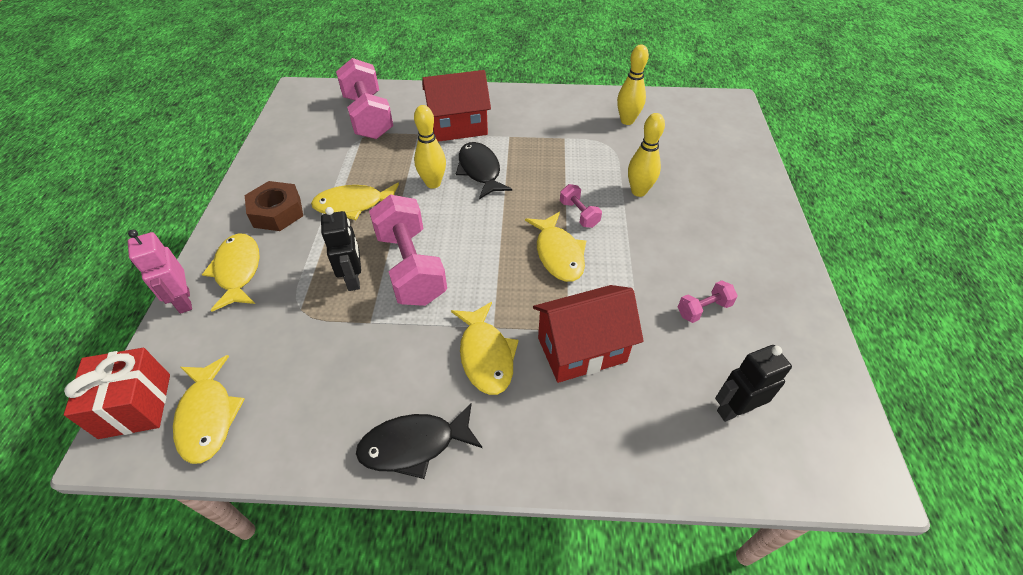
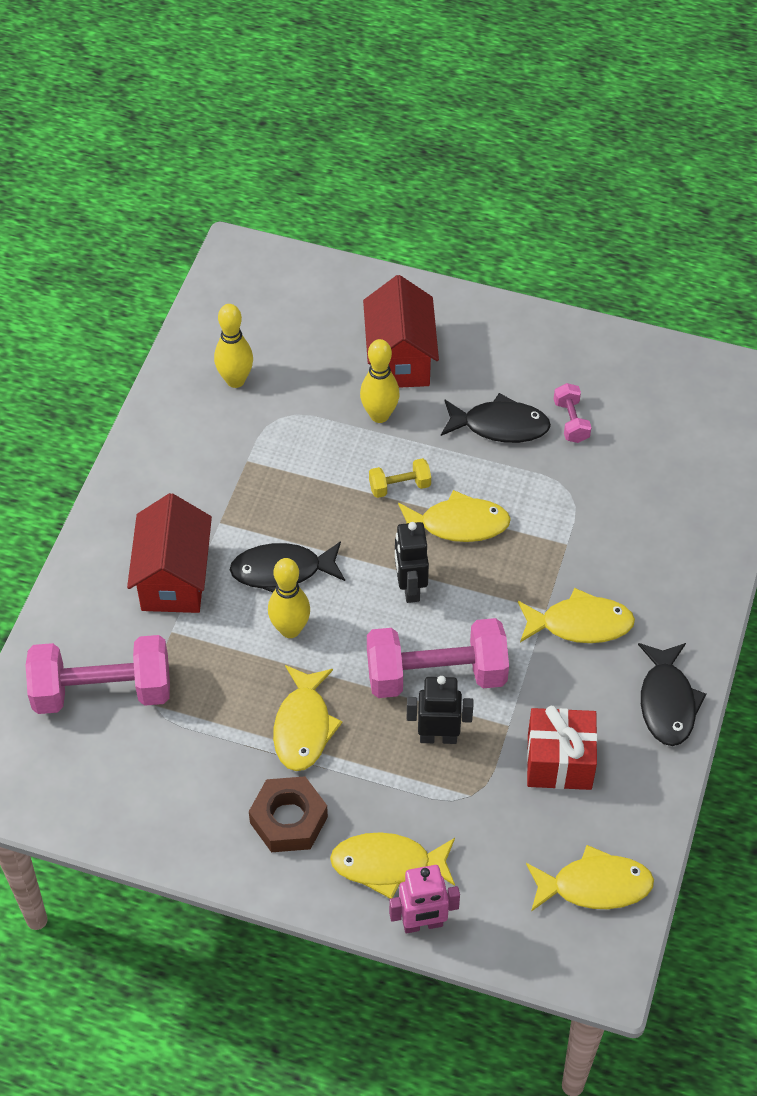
camera: 75 degrees left, 5 degrees up
(135, 405) = (565, 959): red gift -> red gift (559, 762)
(579, 214) = (399, 486): pink dumbbell -> yellow dumbbell
(581, 349) = (594, 539): red house -> red house (400, 359)
(670, 262) = (500, 426): none -> black fish
(734, 409) = (686, 443): black robot -> black robot (410, 588)

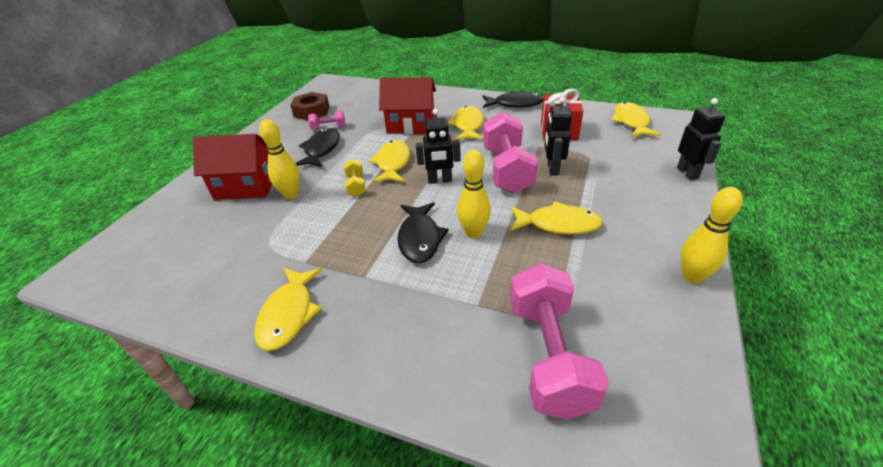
camera: 85 degrees left, 15 degrees down
(174, 578) = (420, 305): red house -> red house (411, 125)
(235, 380) = (215, 272): yellow bowling pin -> yellow bowling pin (692, 277)
(288, 820) = (639, 229): brown nut -> brown nut (311, 111)
(387, 865) = (653, 186): yellow fish -> yellow fish (289, 314)
(422, 924) = (687, 173): pink robot -> black robot

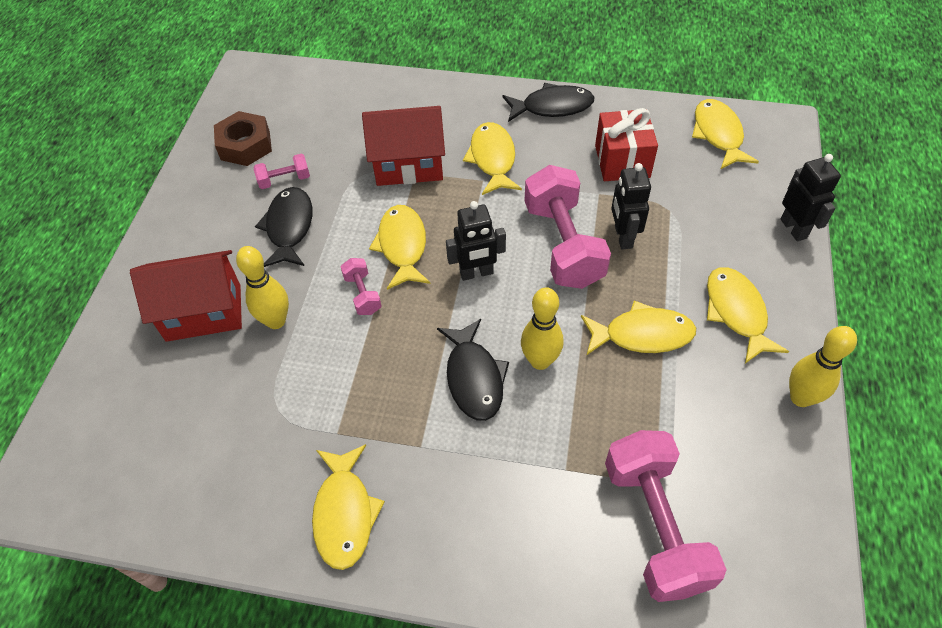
camera: 10 degrees left, 15 degrees up
(356, 186) = (363, 294): yellow dumbbell -> pink dumbbell
(637, 217) = (736, 312): none -> yellow fish

